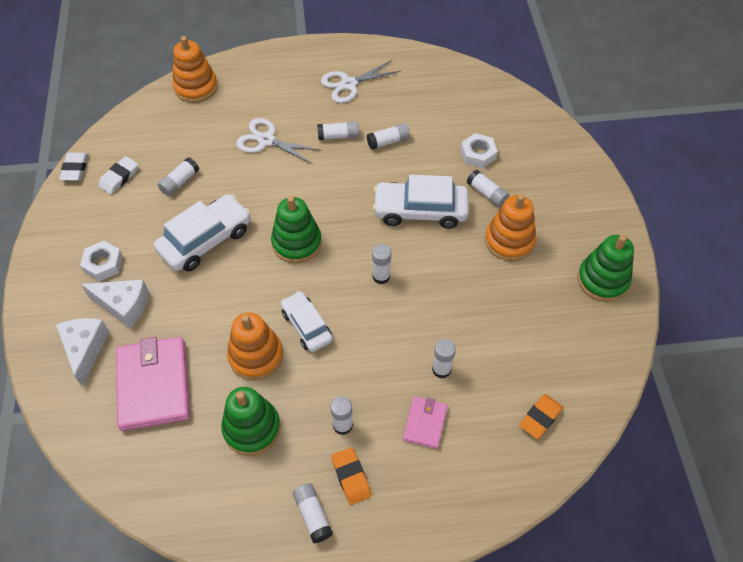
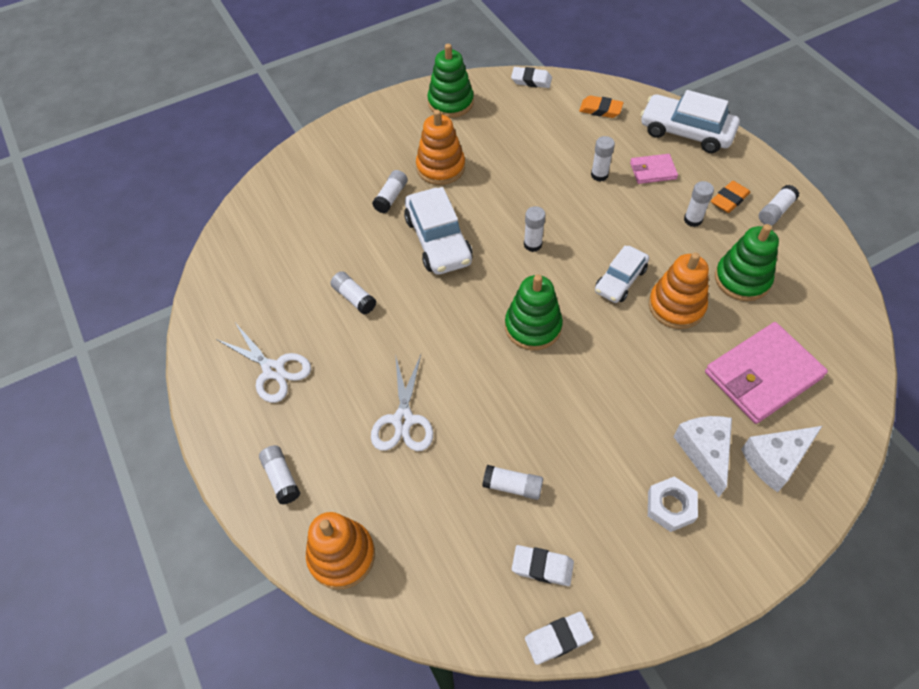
camera: 110 degrees left, 0 degrees up
(205, 240) = (577, 414): white car -> white car (686, 132)
(338, 136) = (365, 348): white glue stick -> white glue stick (281, 478)
(478, 154) = (341, 218): white nut -> none
(615, 369) = (531, 80): none -> white eraser

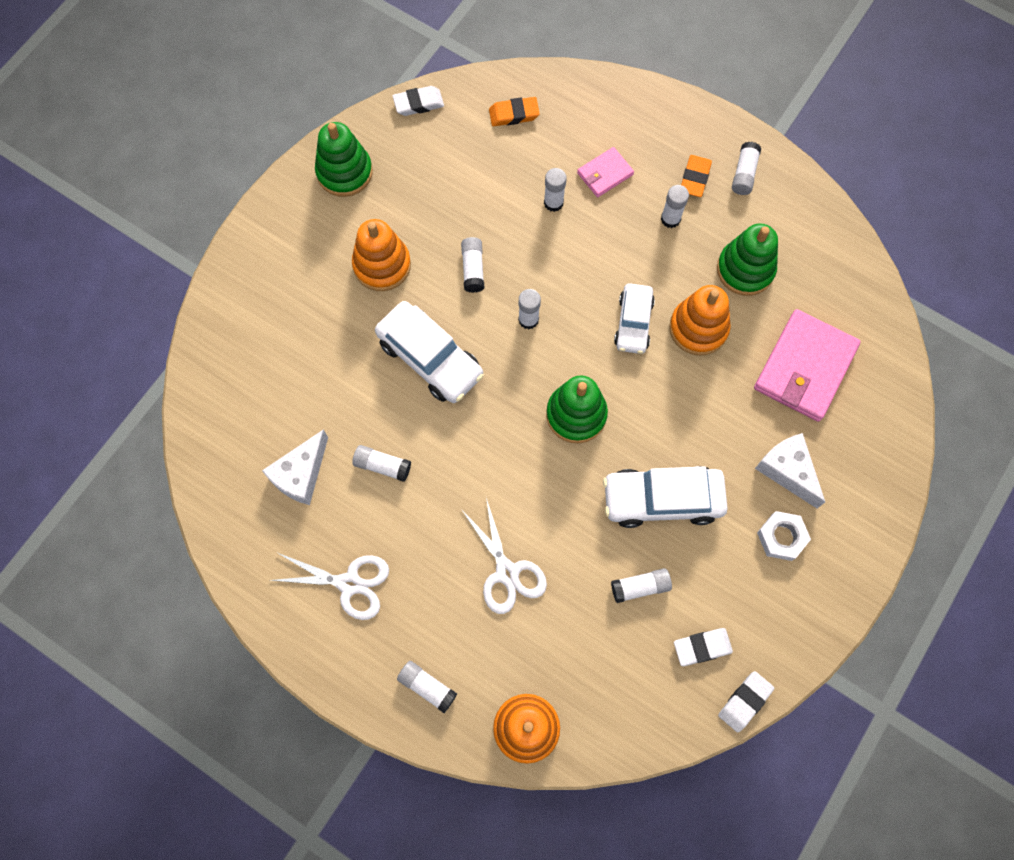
camera: 30 degrees left, 15 degrees up
(391, 197) = (350, 327): white glue stick -> white glue stick (473, 269)
(686, 132) = (616, 108): white car -> white car (662, 500)
(775, 460) = (848, 449): white cheese -> white cheese (300, 474)

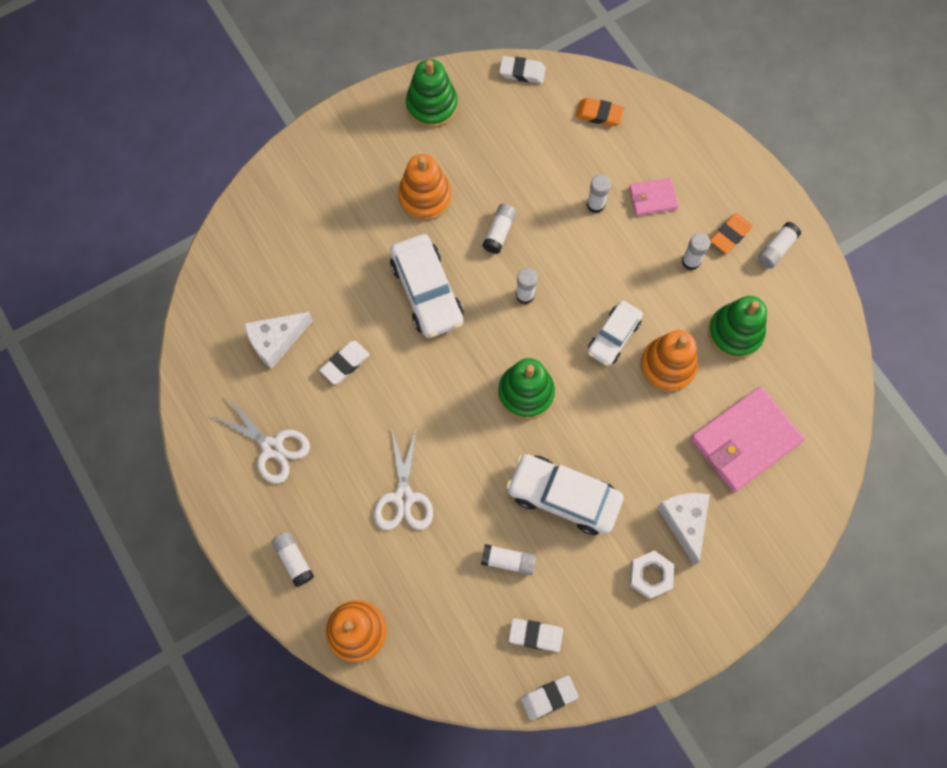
camera: 25 degrees right, 0 degrees up
(382, 466) = (345, 363): white glue stick -> white eraser

